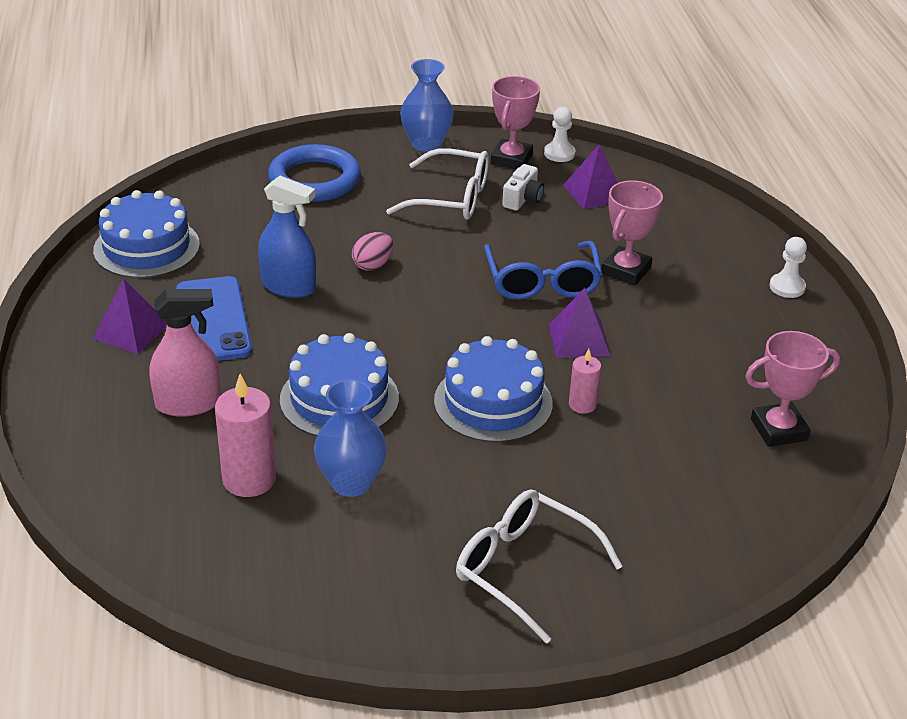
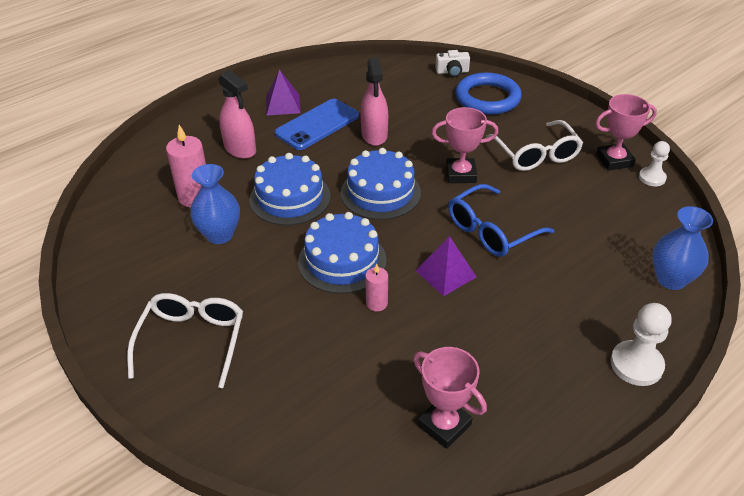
camera: 60 degrees right, 5 degrees up
(146, 247) = (358, 76): blue cake -> blue cake (380, 192)
(288, 286) = (374, 135): blue spray bottle -> pink spray bottle
(373, 265) = (428, 155): pink egg -> none
(426, 144) = (582, 120): blue vase -> blue vase (671, 279)
(523, 199) = (575, 184): white camera -> white camera (452, 72)
(594, 192) = (626, 212): purple pyramid -> none
(626, 271) = (551, 265): pink trophy -> pink trophy (460, 174)
(787, 287) = (636, 364): white pawn -> white pawn, size x1.53

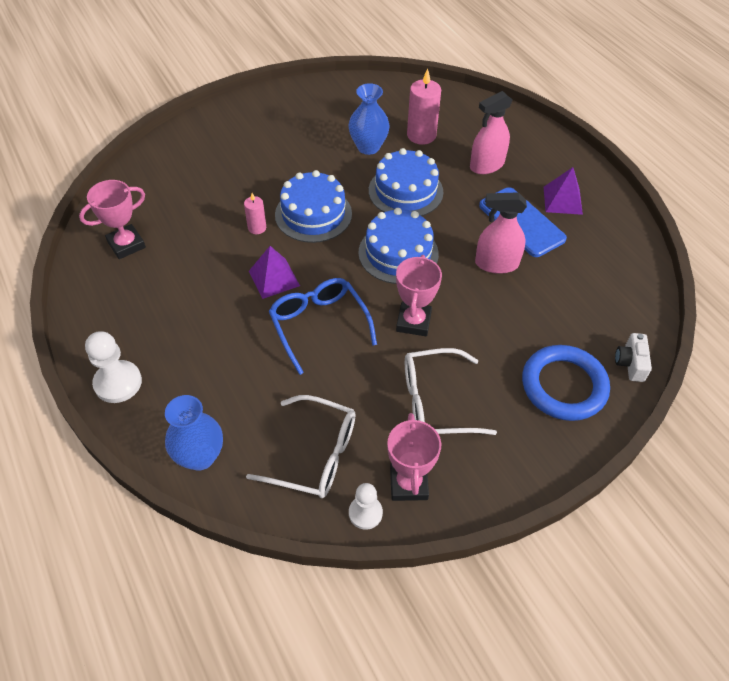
camera: 100 degrees right, 10 degrees up
(192, 340) = (260, 129): white glasses -> white glasses (315, 455)

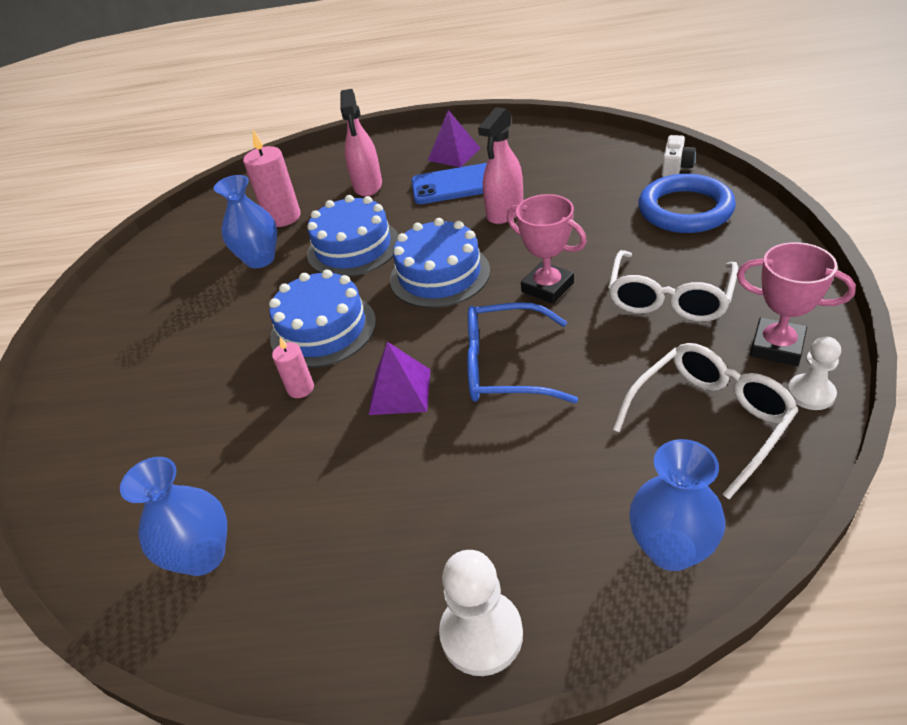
camera: 55 degrees left, 10 degrees down
(126, 245) = (203, 555): pink trophy -> blue vase
(630, 363) = (675, 167): white camera -> white camera turned 105 degrees counterclockwise

